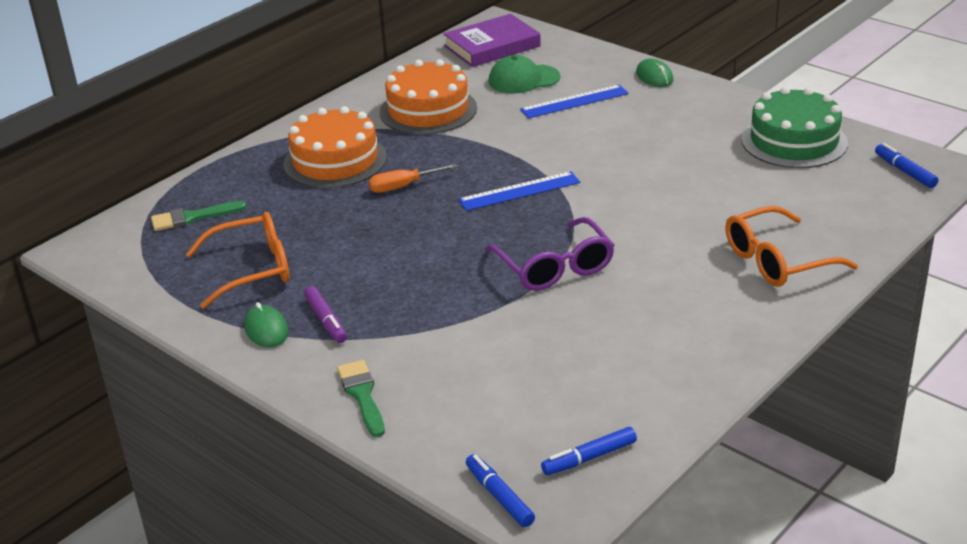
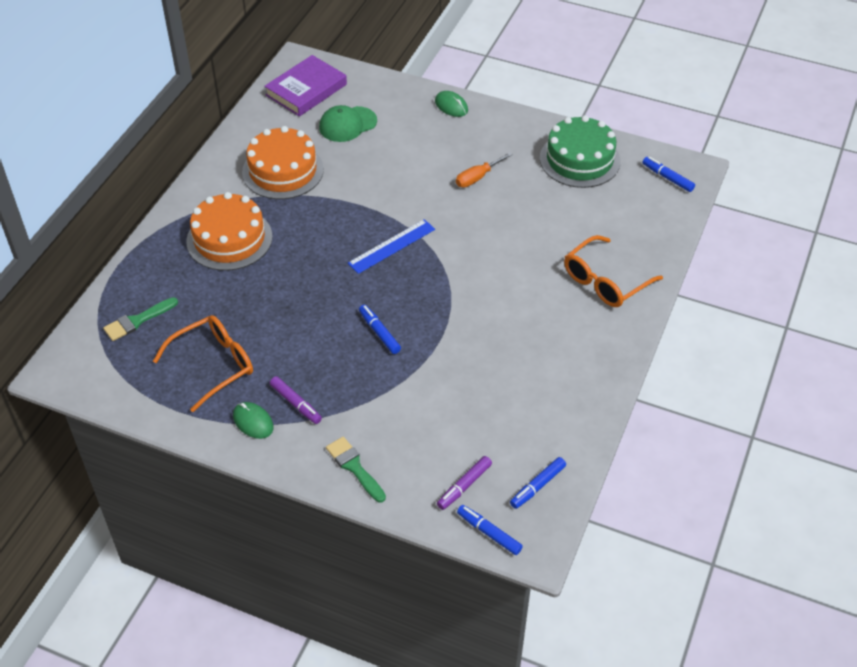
camera: 20 degrees left, 15 degrees up
(403, 186) = (297, 257): orange screwdriver -> orange screwdriver (477, 177)
(462, 269) = (379, 332): none -> blue marker
(491, 440) = (464, 486): none -> purple marker
(554, 266) = (447, 317): purple glasses -> none
(574, 101) = (398, 143): blue ruler -> none

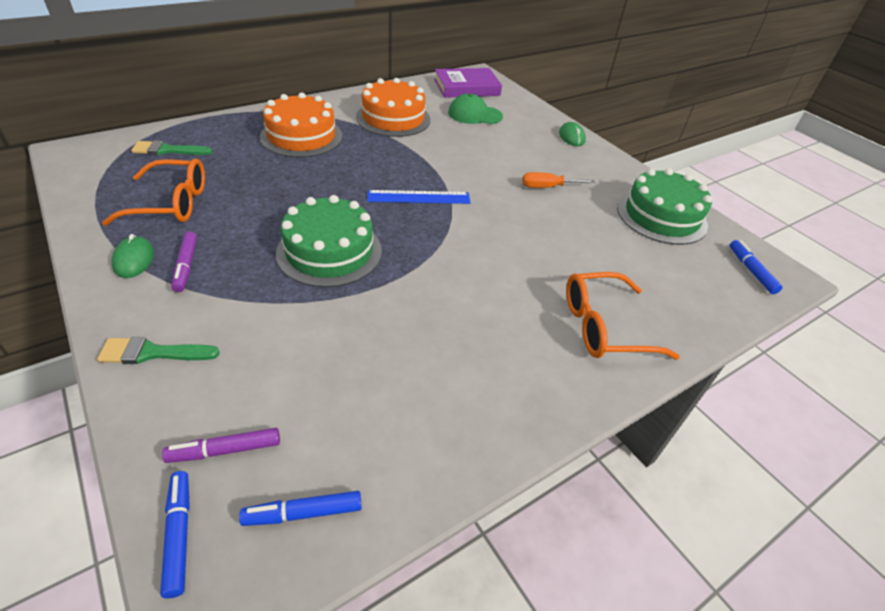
camera: 30 degrees right, 5 degrees down
(354, 467) = (152, 353): green brush -> green brush turned 90 degrees counterclockwise
(379, 332) = (329, 251): blue marker -> green cake

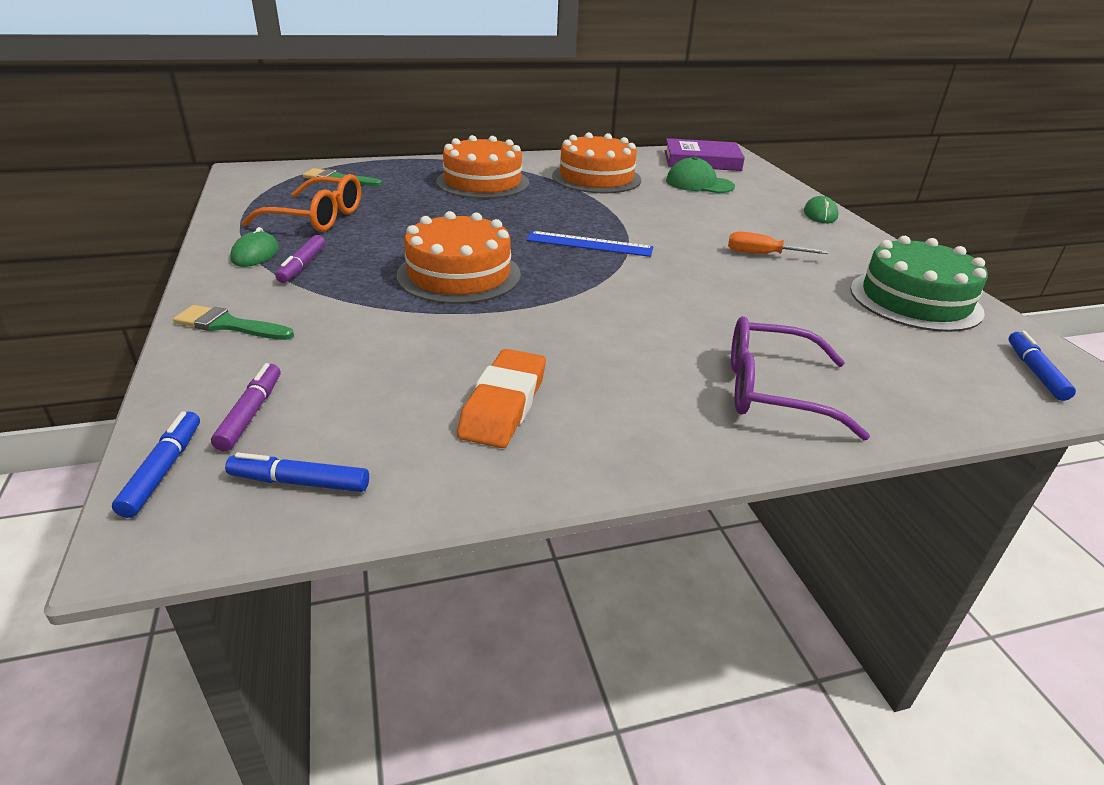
camera: 20 degrees right, 10 degrees down
(225, 450) = (251, 413): purple marker -> purple marker turned 90 degrees clockwise
(329, 251) = (459, 275): green cake -> orange cake
(426, 387) = (504, 405): none -> orange eraser
(605, 326) = (774, 391): orange glasses -> purple glasses

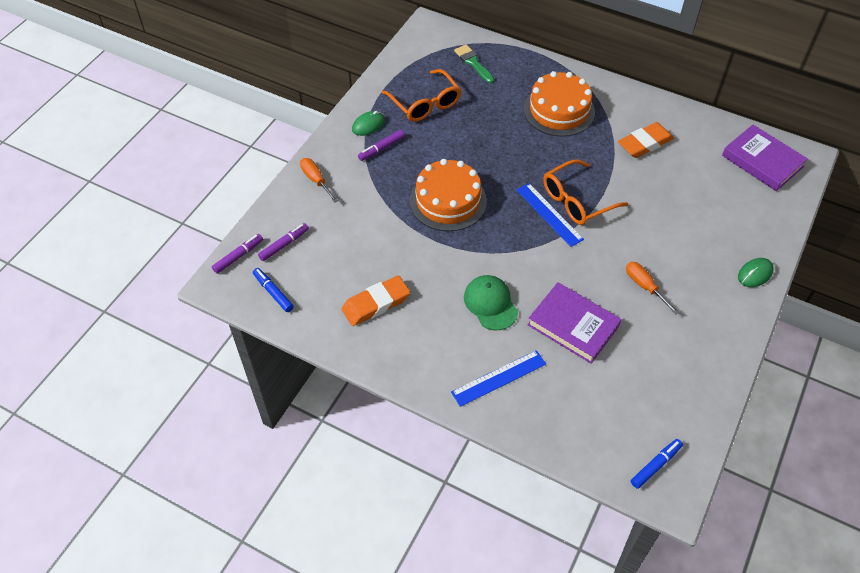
camera: 45 degrees right, 20 degrees up
(163, 470) = (238, 256): blue marker -> purple marker
(228, 325) = (316, 180): green brush -> orange screwdriver
(596, 178) = (645, 143): orange cake -> orange eraser
(599, 226) = (577, 200): none -> orange glasses
(699, 184) = (714, 190): green cap -> green cap (490, 304)
(759, 308) = (573, 325): none -> purple book
(774, 391) = (498, 378): purple glasses -> blue ruler
(915, 300) = (679, 381): green cake -> none

